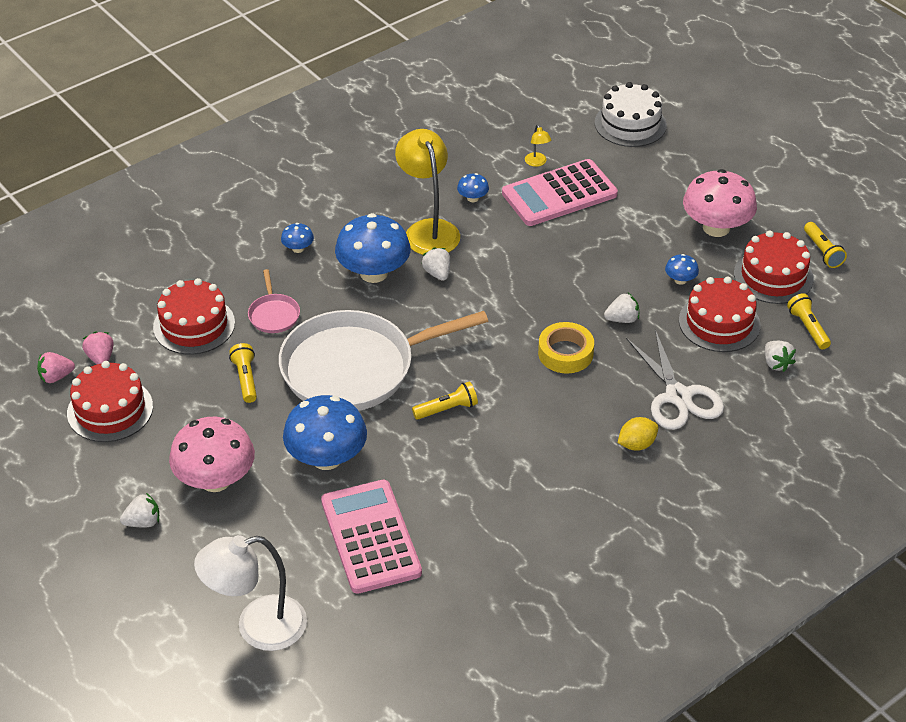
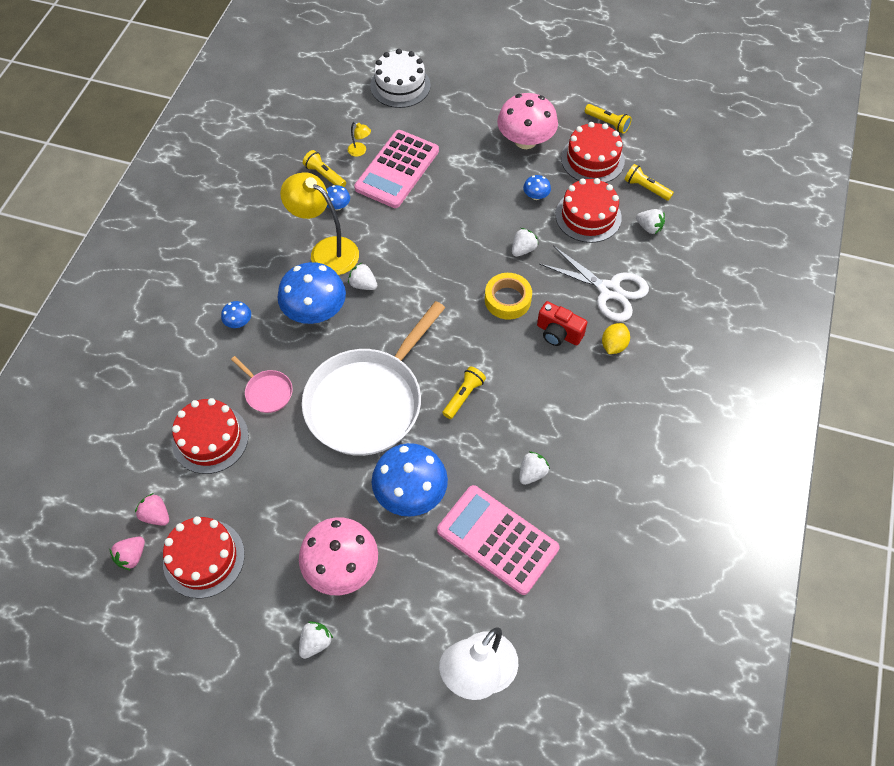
camera: 35 degrees left, 15 degrees up
(246, 379) = (292, 462): yellow flashlight -> yellow flashlight (325, 175)
(453, 504) = (532, 473): none -> white strawberry
(589, 406) = (558, 333): none -> red camera

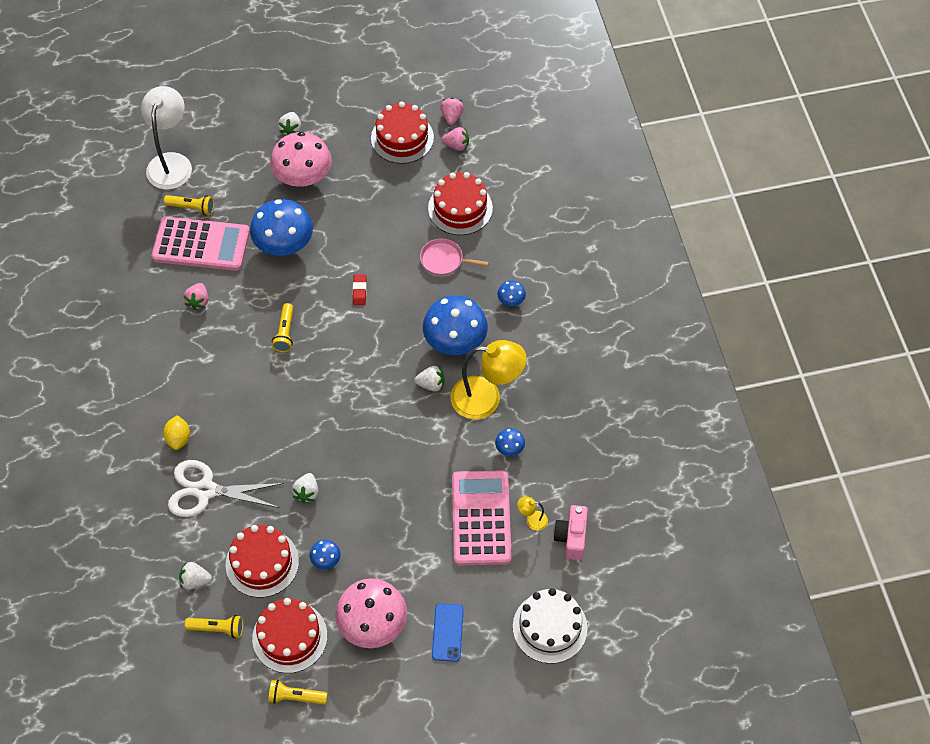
camera: 150 degrees right, 0 degrees up
(325, 175) = (546, 475): yellow flashlight -> yellow flashlight (192, 208)
(340, 128) = (571, 537): none -> pink camera
(367, 402) = (359, 291): white pan -> red eraser
(474, 113) = (447, 632): none -> blue phone
(507, 300) = (294, 434): yellow tape -> none
(532, 473) = (198, 301): white strawberry -> pink strawberry
(558, 333) = (233, 425): red camera -> none

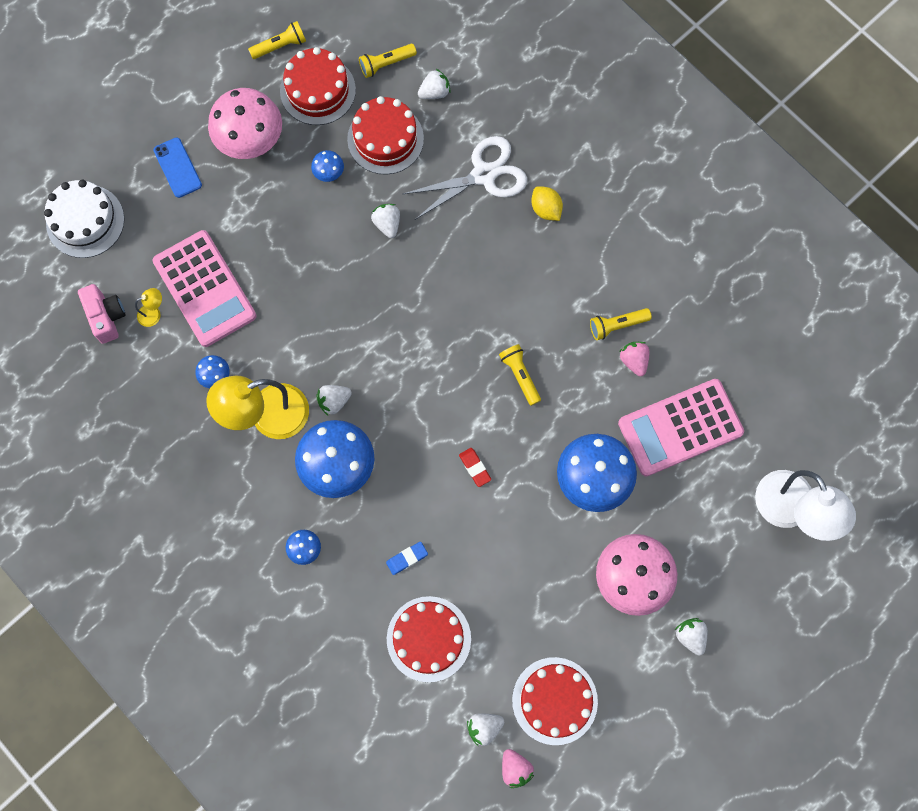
camera: 150 degrees right, 15 degrees up
(192, 208) = (723, 466): yellow flashlight -> yellow flashlight (617, 325)
(444, 260) = (407, 558): pink pan -> blue eraser
(456, 145) = (484, 727): pink strawberry -> white strawberry

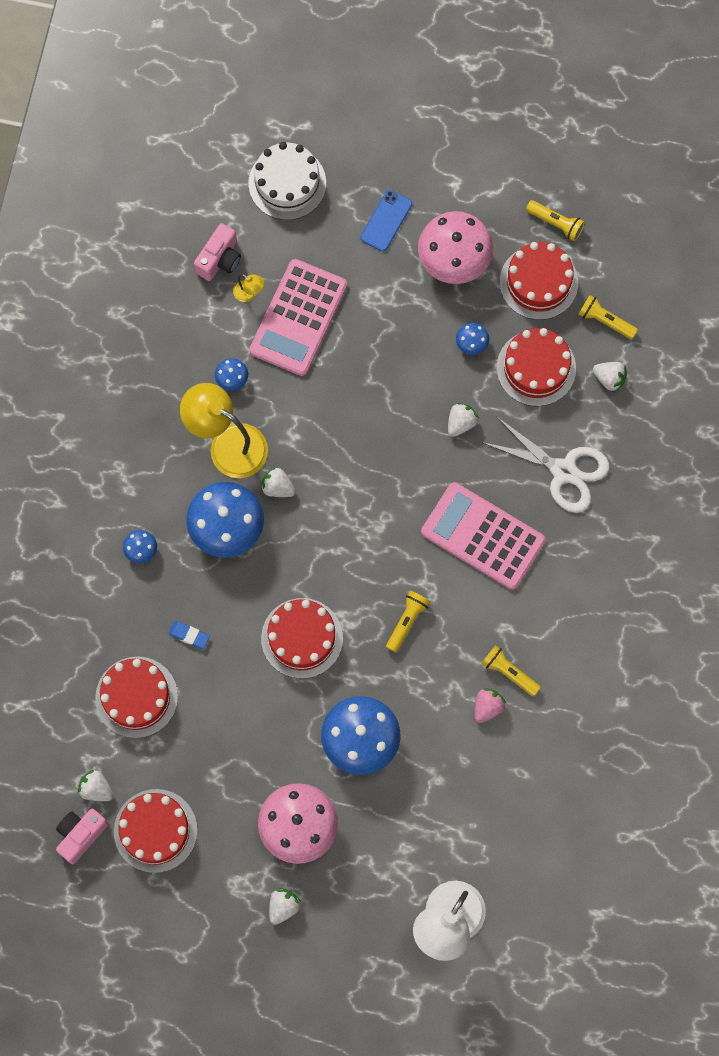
camera: 55 degrees right, 0 degrees up
(475, 468) = (302, 638): red eraser -> red cake
(515, 768) = (80, 835): pink strawberry -> pink camera
(546, 209) = (571, 543): yellow lemon -> none
(680, 428) = (456, 784): pink calculator -> pink calculator (482, 536)

